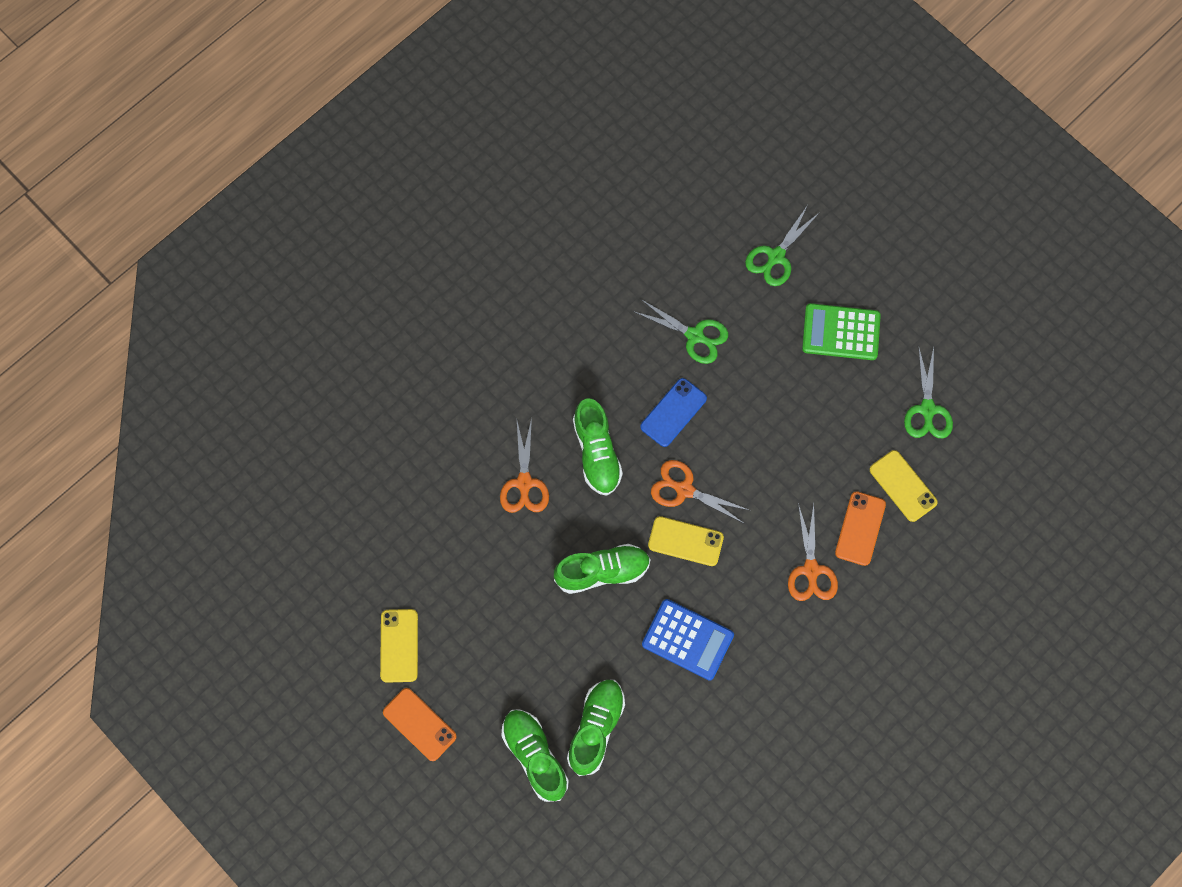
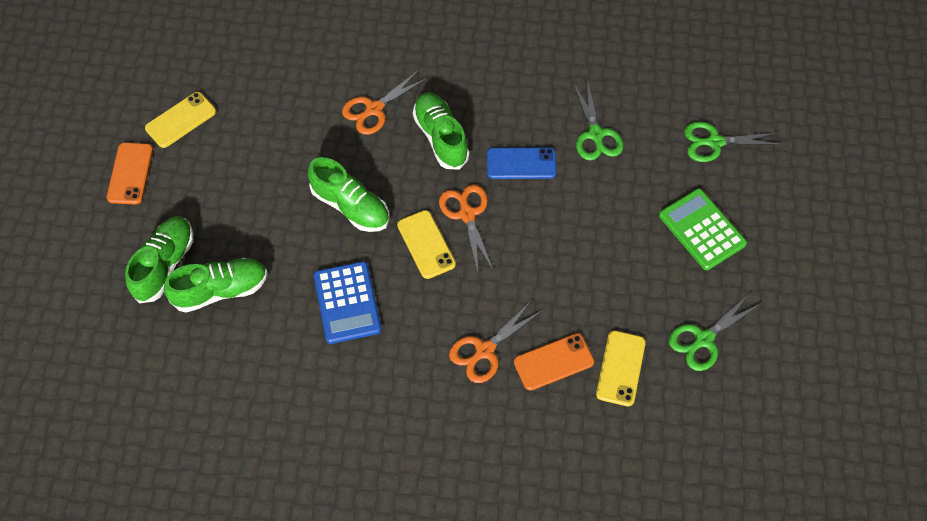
camera: 50 degrees right, 10 degrees down
(596, 453) = (441, 137): green shoe -> green shoe turned 120 degrees clockwise

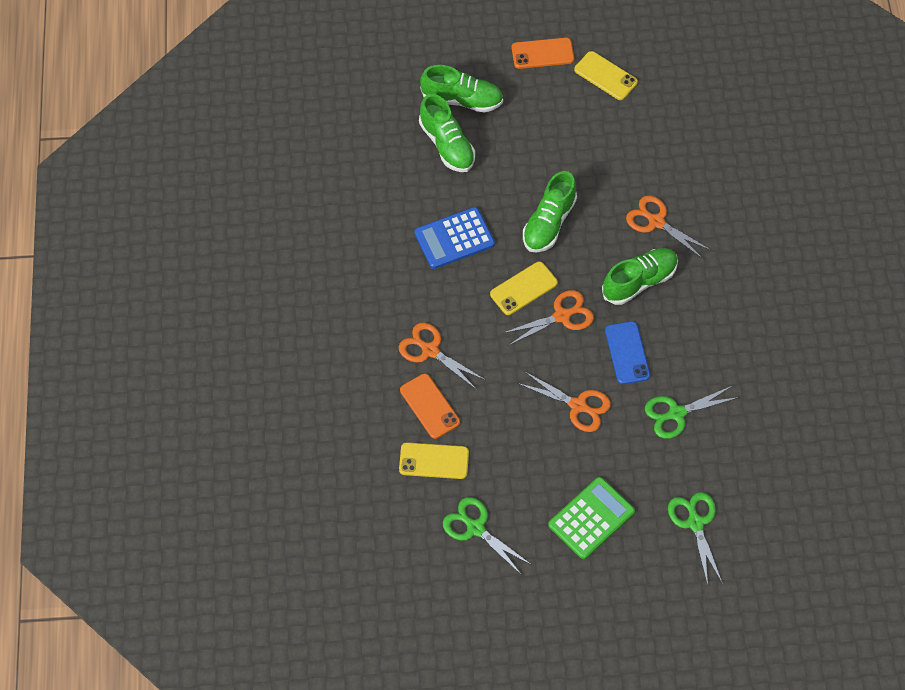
camera: 80 degrees right, 0 degrees up
(574, 218) = (578, 406): none -> orange scissors

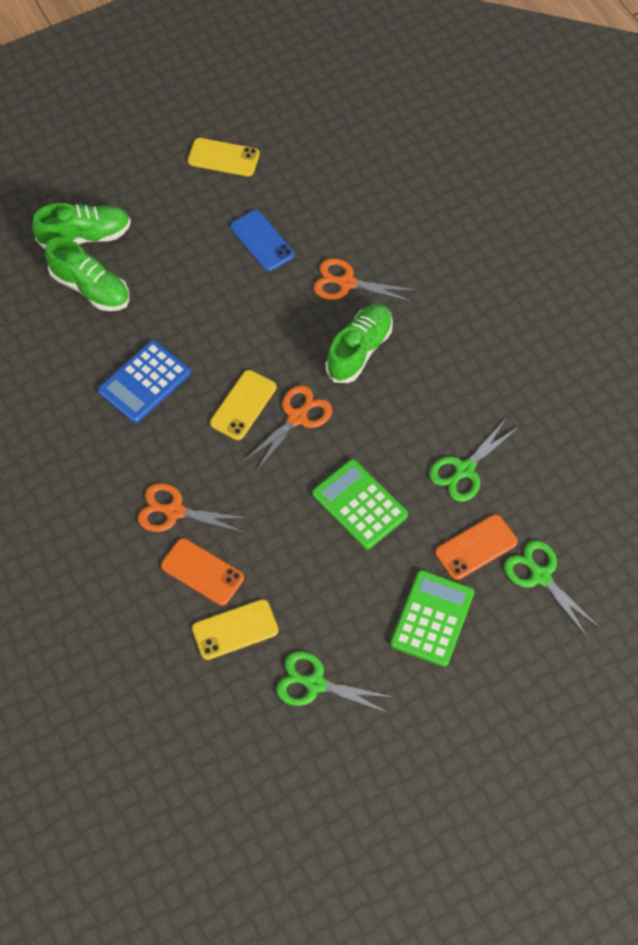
camera: 25 degrees left, 0 degrees up
(542, 53) = (147, 159): orange phone -> orange phone (476, 547)
(549, 223) = (237, 327): green shoe -> none
(578, 406) = (359, 504): orange scissors -> green calculator
(627, 353) = (383, 428): blue phone -> blue phone (262, 241)

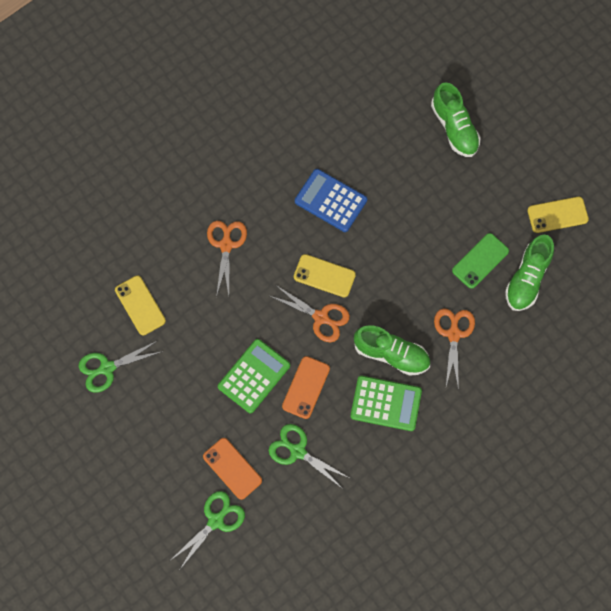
camera: 80 degrees right, 10 degrees up
(91, 288) = (407, 143): green shoe -> green shoe (527, 279)
(202, 572) = (181, 274): orange phone -> orange phone (306, 387)
(223, 158) = (557, 215): yellow phone -> yellow phone turned 75 degrees clockwise
(262, 241) = (480, 261): blue phone -> green phone
(315, 683) = (107, 368): green scissors -> green scissors turned 120 degrees counterclockwise
(432, 618) = (169, 443): green calculator -> green calculator (386, 403)

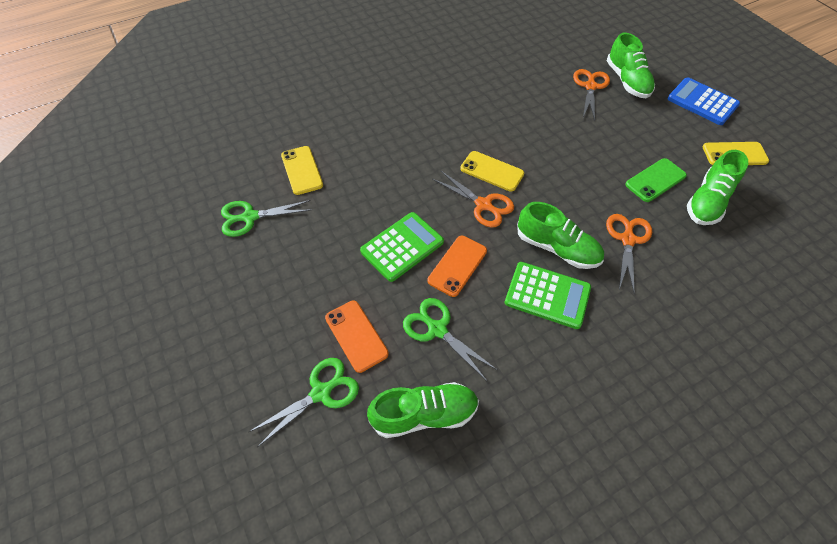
camera: 10 degrees right, 15 degrees down
(226, 245) = (399, 136): orange scissors -> orange scissors (590, 87)
(299, 523) = (424, 414): none -> green shoe
(330, 200) = (505, 116): blue calculator -> blue calculator (702, 102)

